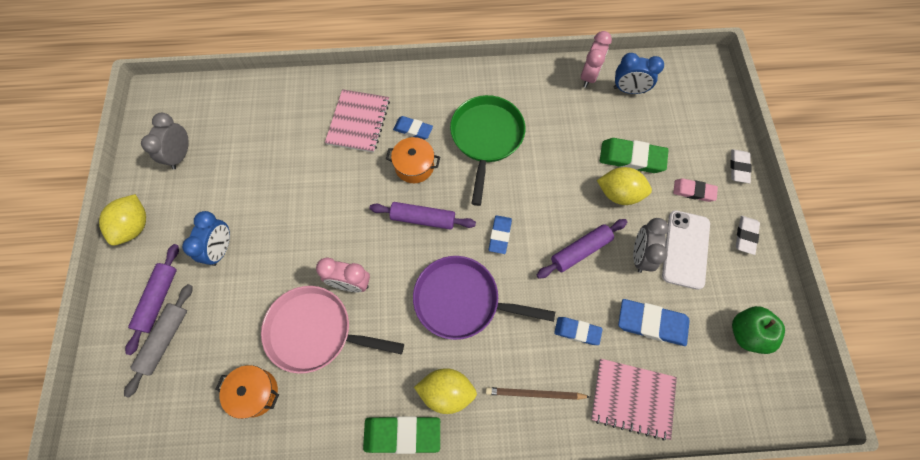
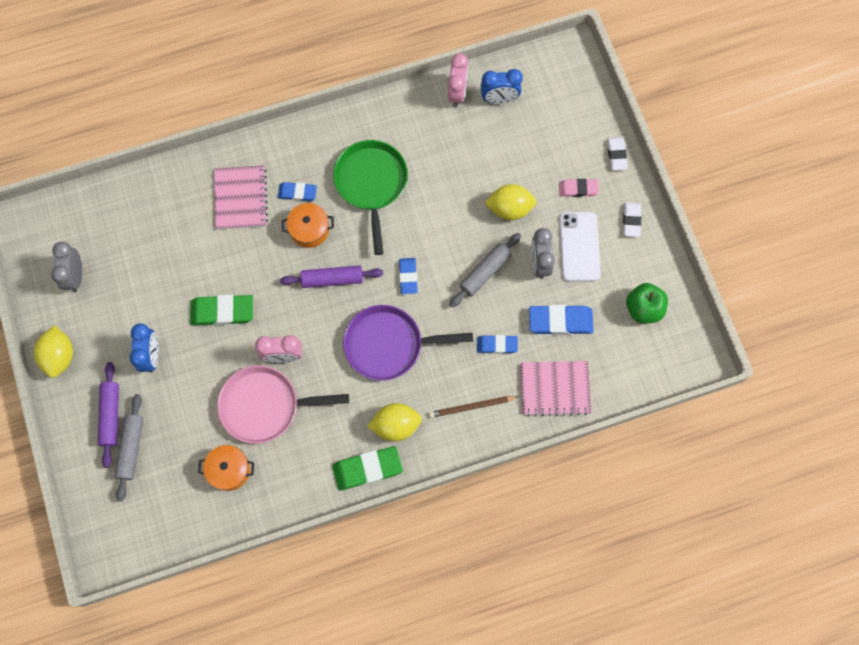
camera: 15 degrees left, 5 degrees up
(580, 250) = (485, 272): purple rolling pin -> grey rolling pin
(631, 158) = (515, 170): green eraser -> green eraser (222, 311)

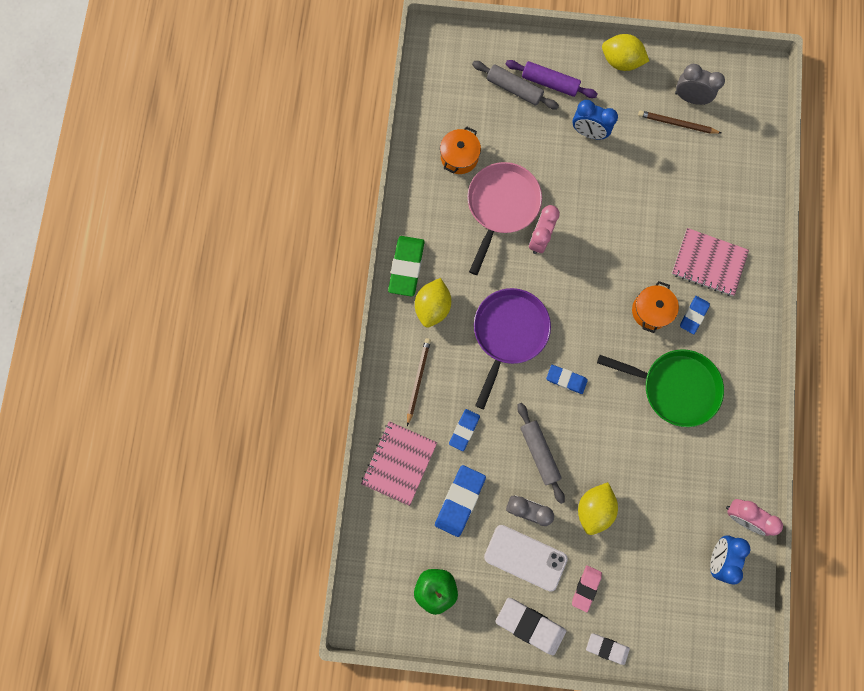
camera: 115 degrees right, 5 degrees up
(108, 277) = (677, 124): none -> brown pencil
(222, 311) = (603, 205): green eraser -> none
(332, 279) = (593, 311): purple rolling pin -> none
(631, 220) = (530, 625): white eraser -> white eraser, size x1.62

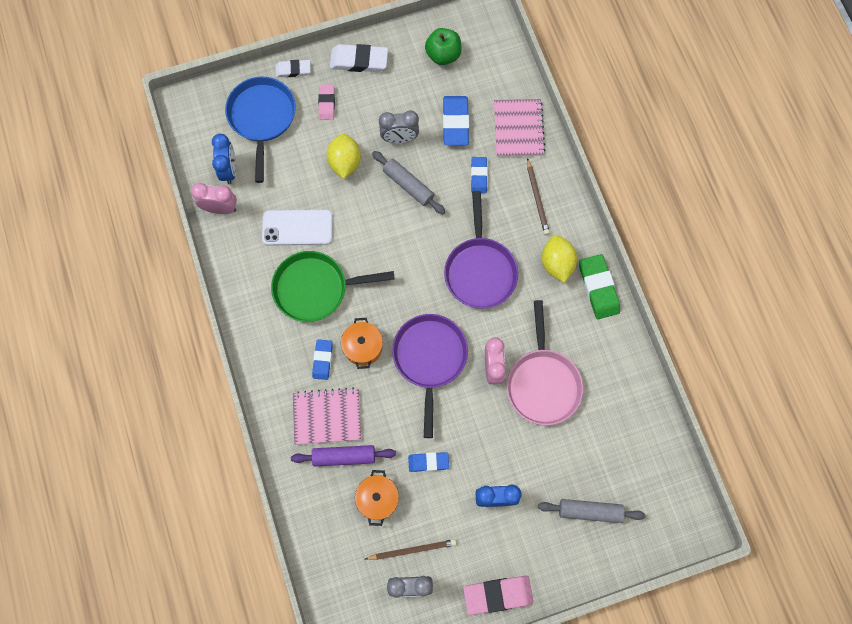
camera: 155 degrees right, 5 degrees down
(459, 157) = (606, 414): orange pot -> orange pot (377, 499)
(525, 557) = (384, 104): white phone -> white phone (297, 227)
(549, 83) = (558, 535): purple rolling pin -> purple rolling pin (344, 456)
(566, 379) = (412, 253): blue eraser -> blue eraser (428, 462)
(593, 272) = (430, 359): none -> purple pan
(620, 62) = (498, 595): yellow lemon -> pink eraser
(662, 603) = (262, 118): none -> blue pan

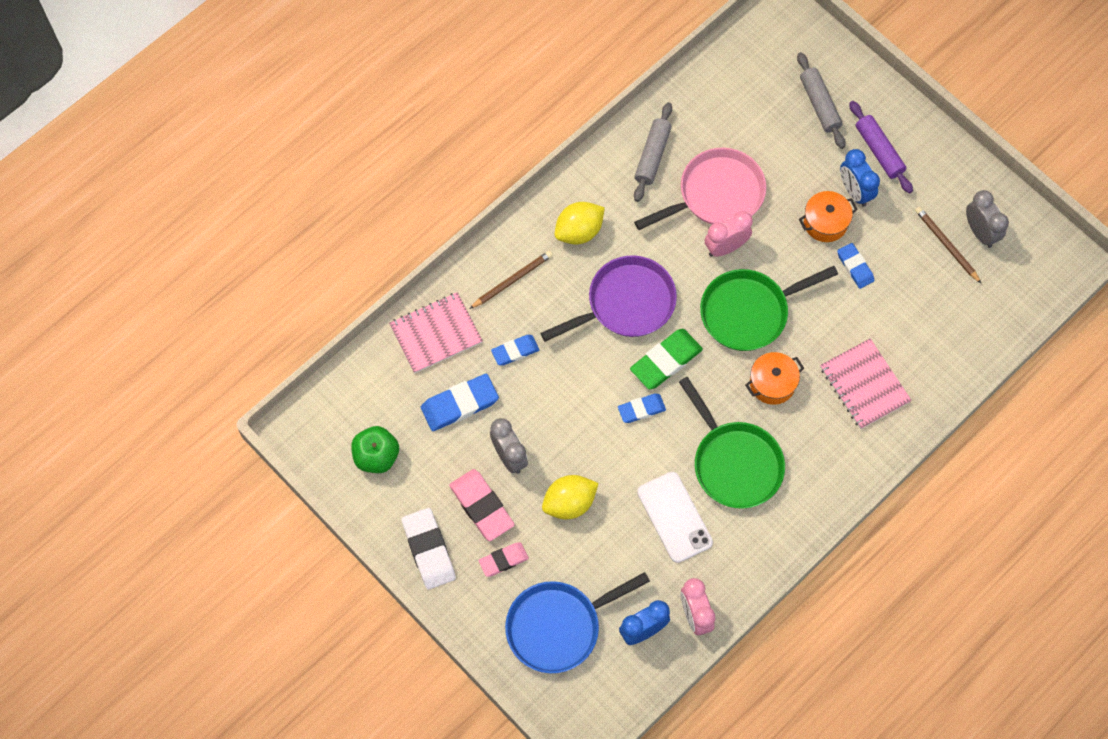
camera: 115 degrees left, 5 degrees down
(293, 70) = (477, 622): white eraser -> none
(322, 360) = (808, 417): blue eraser -> blue eraser (641, 409)
(344, 456) = (894, 349): purple rolling pin -> purple rolling pin (879, 151)
(377, 499) = (917, 298): orange pot -> orange pot (825, 222)
(408, 185) = (563, 421): grey rolling pin -> grey rolling pin (652, 156)
(430, 359) = (749, 312): purple pan -> green pan
(498, 595) = (942, 153): pink eraser -> pink eraser (481, 506)
(598, 288) = (586, 181): green eraser -> green eraser (666, 361)

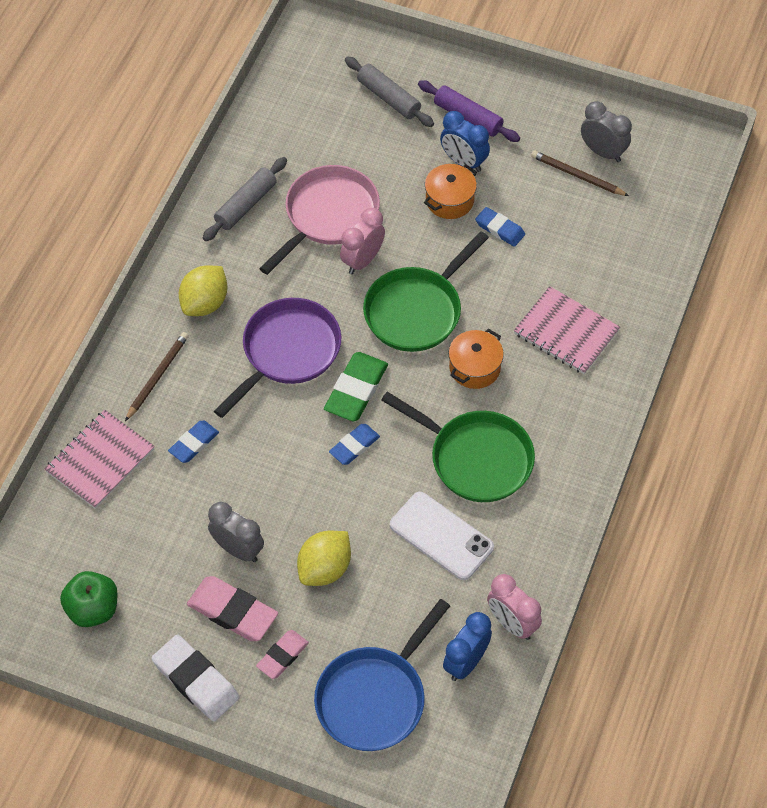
camera: 25 degrees left, 10 degrees down
(459, 404) = (159, 519): blue eraser -> none
(652, 156) = (246, 205): grey rolling pin -> grey rolling pin turned 45 degrees clockwise

